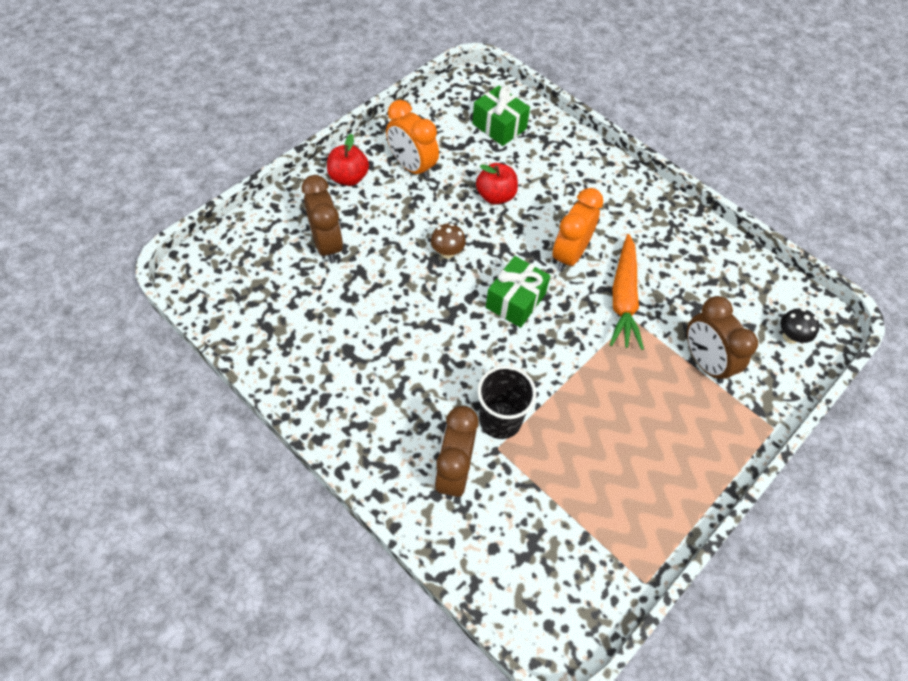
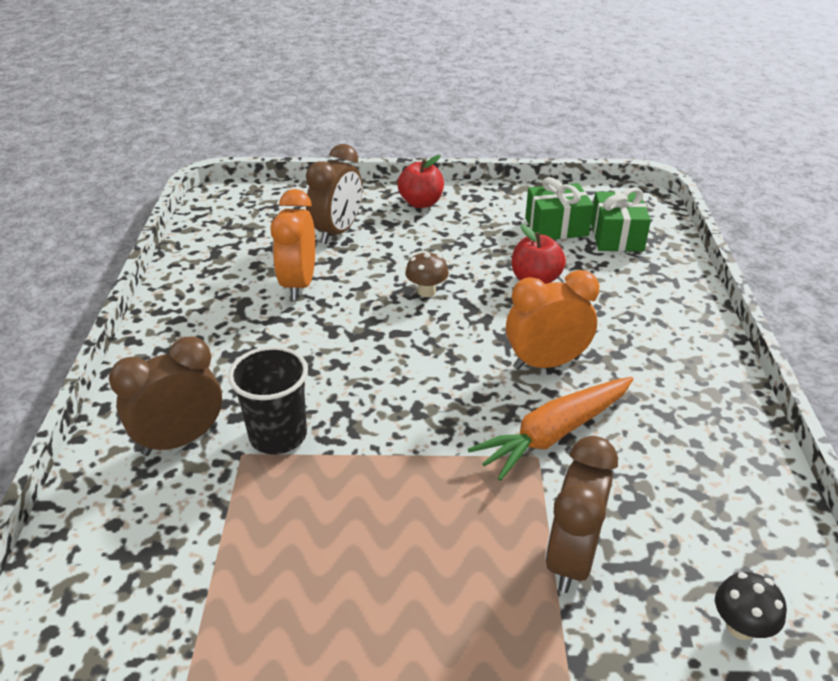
camera: 50 degrees right, 20 degrees down
(412, 167) = (486, 222): orange clock -> orange clock (298, 284)
(515, 301) = (435, 361): green gift -> green gift (556, 227)

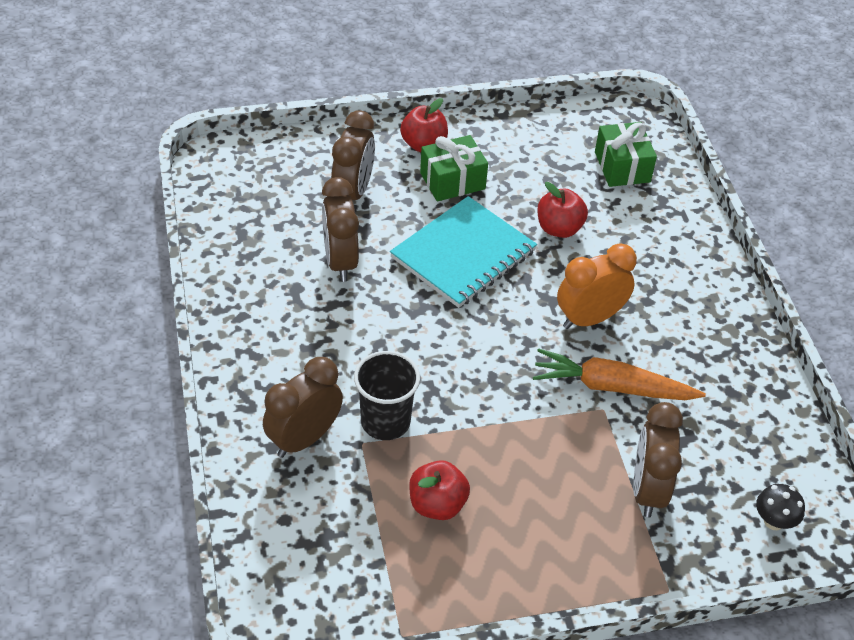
camera: 15 degrees left, 10 degrees up
(298, 284) = (340, 261): orange clock -> brown clock
(299, 534) = (437, 504): none -> red apple
(426, 291) = (463, 254): brown mushroom -> turquoise notebook
(554, 434) = (611, 387): orange carrot -> orange carrot turned 60 degrees clockwise
(556, 227) = (563, 161): green gift -> green gift (452, 181)

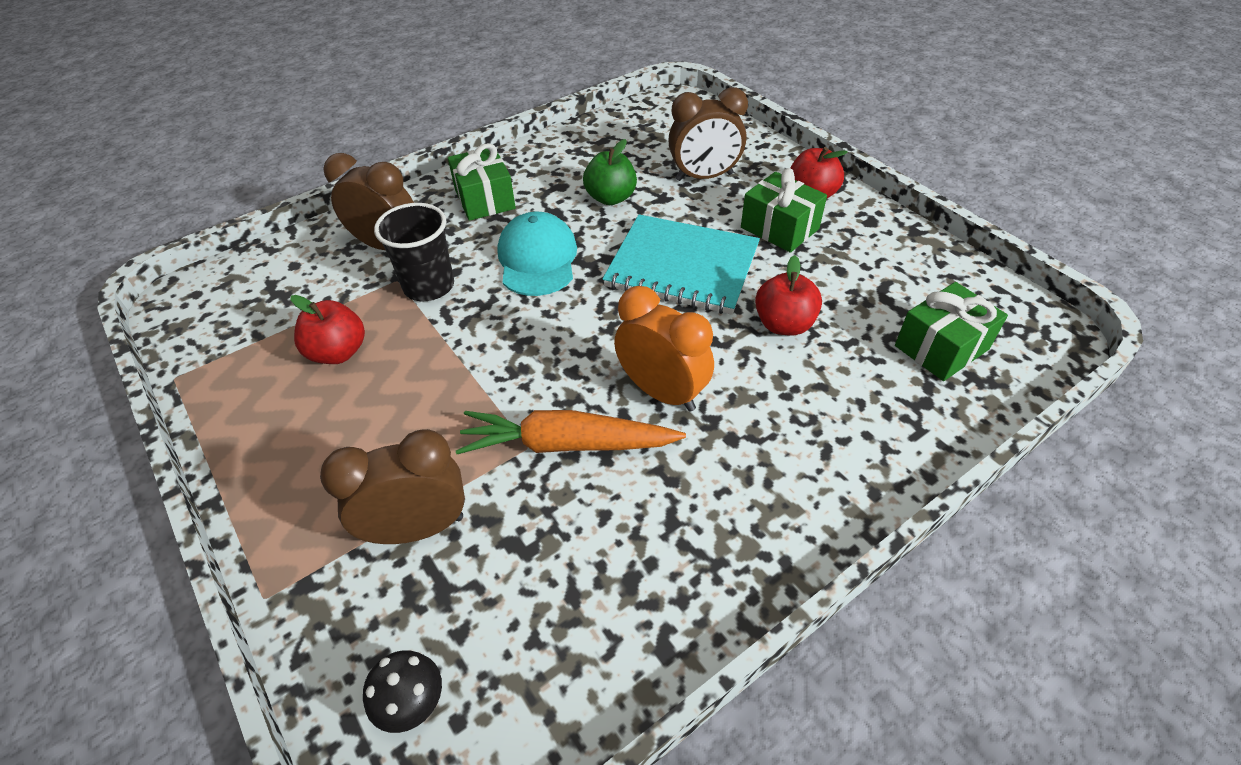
camera: 70 degrees right, 0 degrees up
(278, 347) = (485, 199): none -> green gift
(340, 261) = (610, 198): brown clock -> green apple
(395, 338) = (537, 259): none -> turquoise cap
(611, 387) = (566, 444): orange carrot -> orange carrot turned 75 degrees counterclockwise

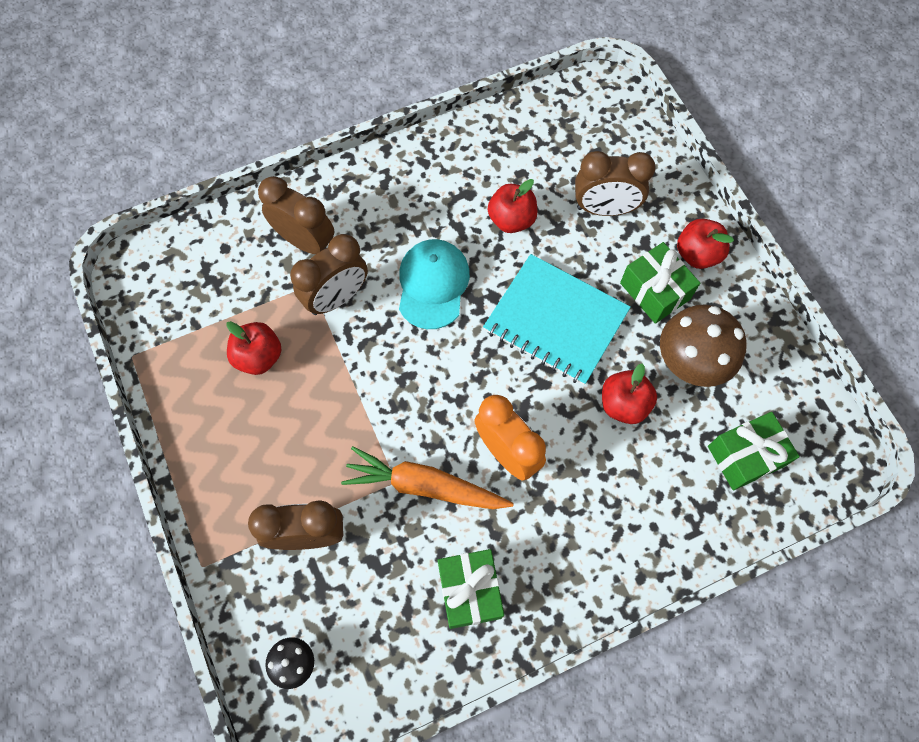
camera: 10 degrees right, 20 degrees up
(429, 286) = (337, 298): black cup -> brown clock
(485, 199) = (397, 198): green gift -> green gift (469, 591)
(610, 198) = (511, 220): green apple -> red apple
(841, 278) = (690, 363): none -> brown mushroom

